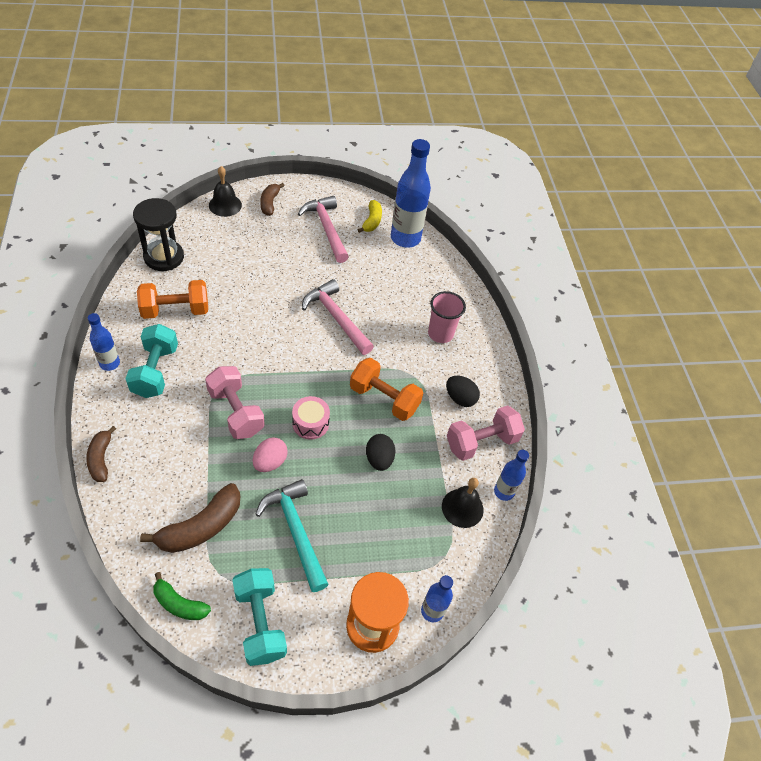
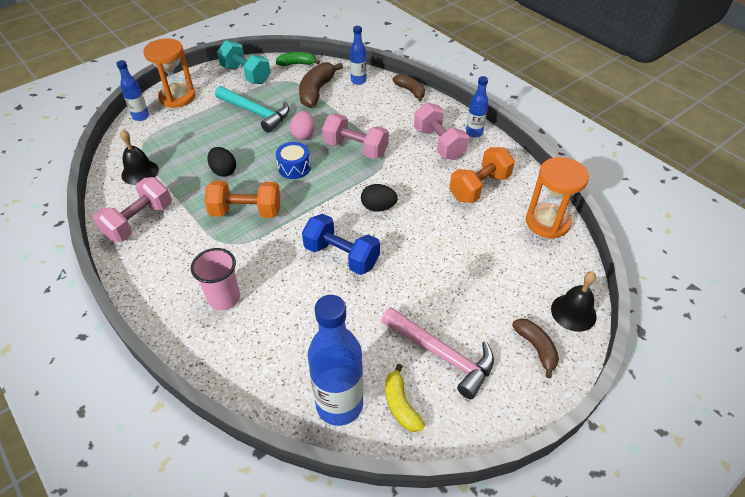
camera: 155 degrees right, 5 degrees down
(155, 371) = (439, 143): turquoise dumbbell -> pink dumbbell
(164, 257) = (547, 222): black hourglass -> orange hourglass
(310, 423) = (294, 167): pink drum -> blue drum
(336, 317) = (341, 256): pink hammer -> blue dumbbell
(460, 398) = (174, 246): black egg -> black egg (378, 207)
(504, 492) = (107, 196): blue bottle -> blue bottle (358, 81)

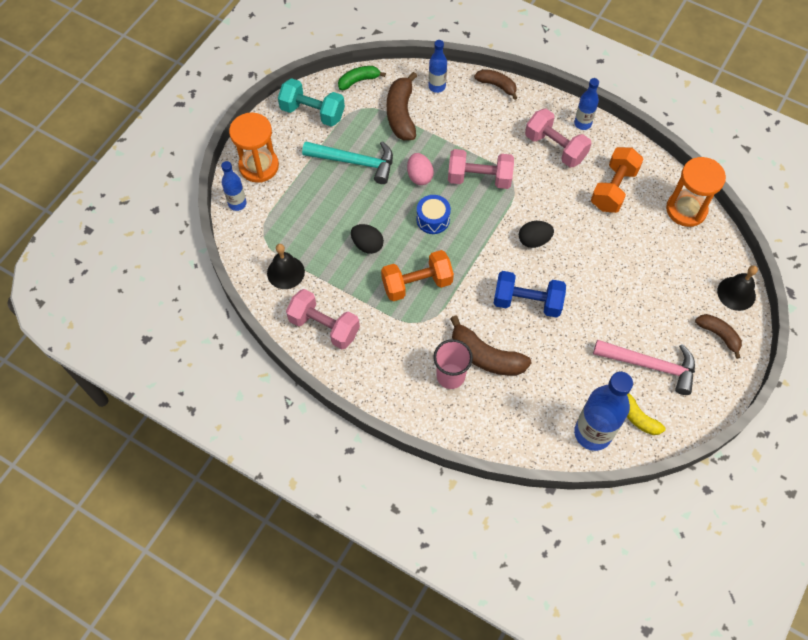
camera: 20 degrees left, 15 degrees up
(139, 221) = (324, 326): pink dumbbell -> pink dumbbell turned 75 degrees counterclockwise
(270, 291) = (486, 356): none -> brown banana

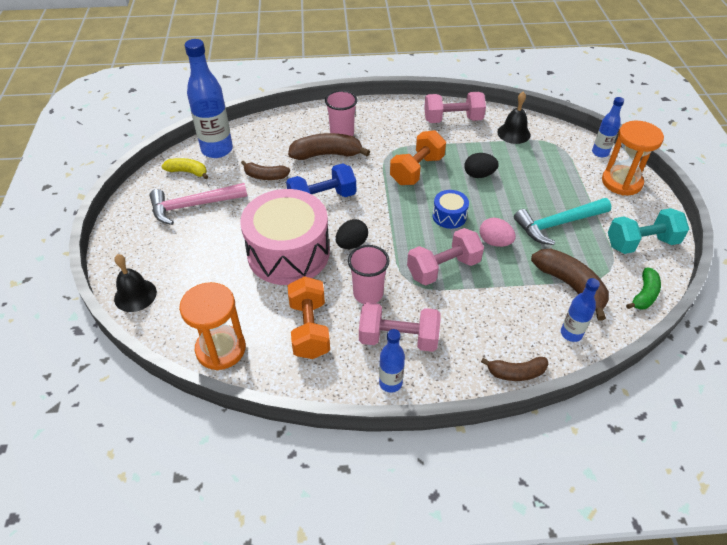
camera: 145 degrees right, 15 degrees down
(552, 191) = (368, 294): none -> pink cup
(591, 262) = (288, 253): none -> pink drum
(718, 335) = (141, 253): brown banana -> brown banana (265, 176)

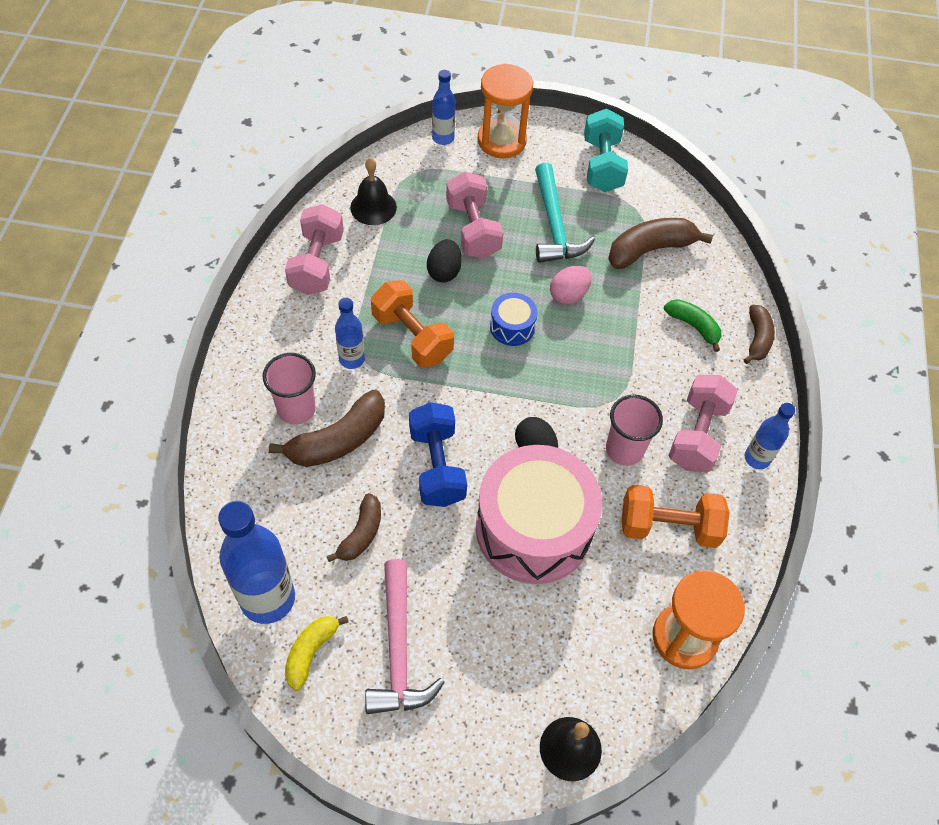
camera: 80 degrees left, 10 degrees up
(326, 154) = (338, 440): brown banana -> brown banana turned 135 degrees counterclockwise
(443, 268) = (599, 359): pink dumbbell -> pink dumbbell (473, 229)
(571, 333) = (714, 274): blue bottle -> blue bottle (352, 359)
(644, 294) = (674, 194): green banana -> green banana (693, 326)

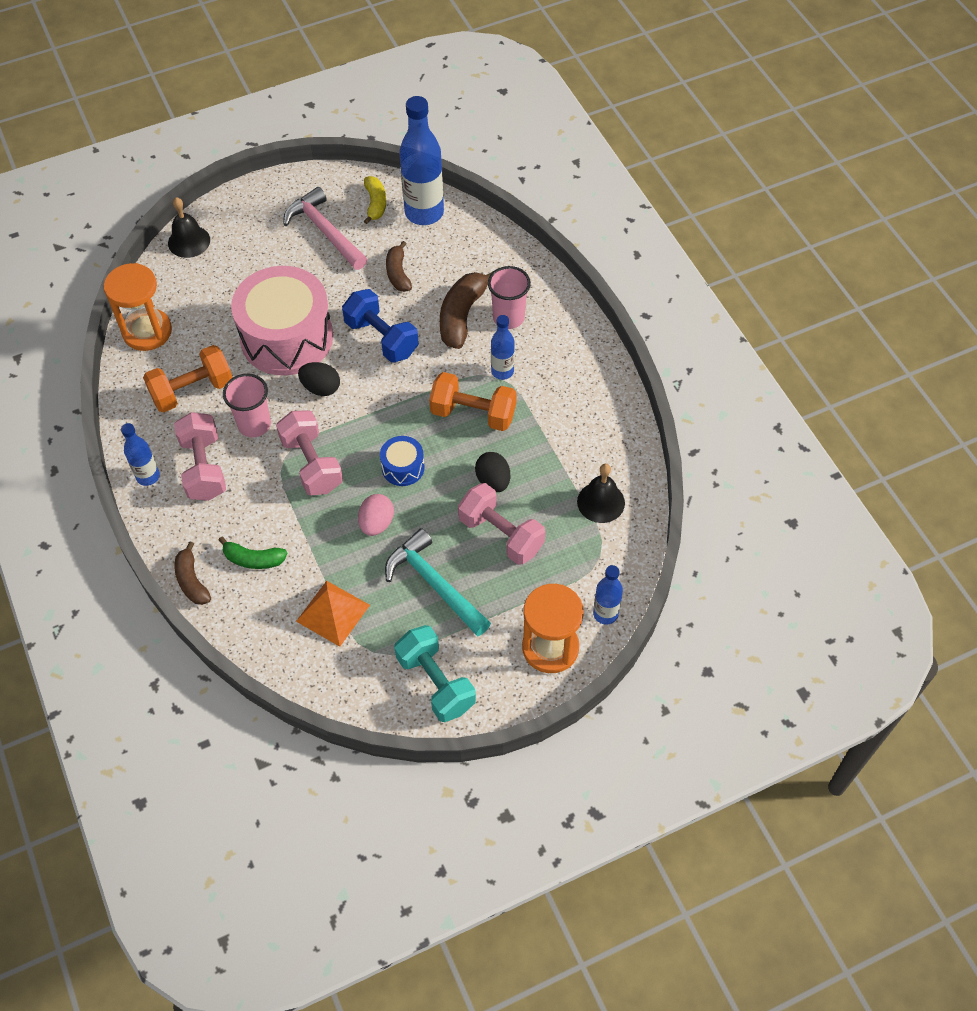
camera: 150 degrees right, 0 degrees up
(317, 263) = (597, 425): pink dumbbell -> pink dumbbell (312, 464)
(650, 250) = (333, 613): brown banana -> orange pyramid

